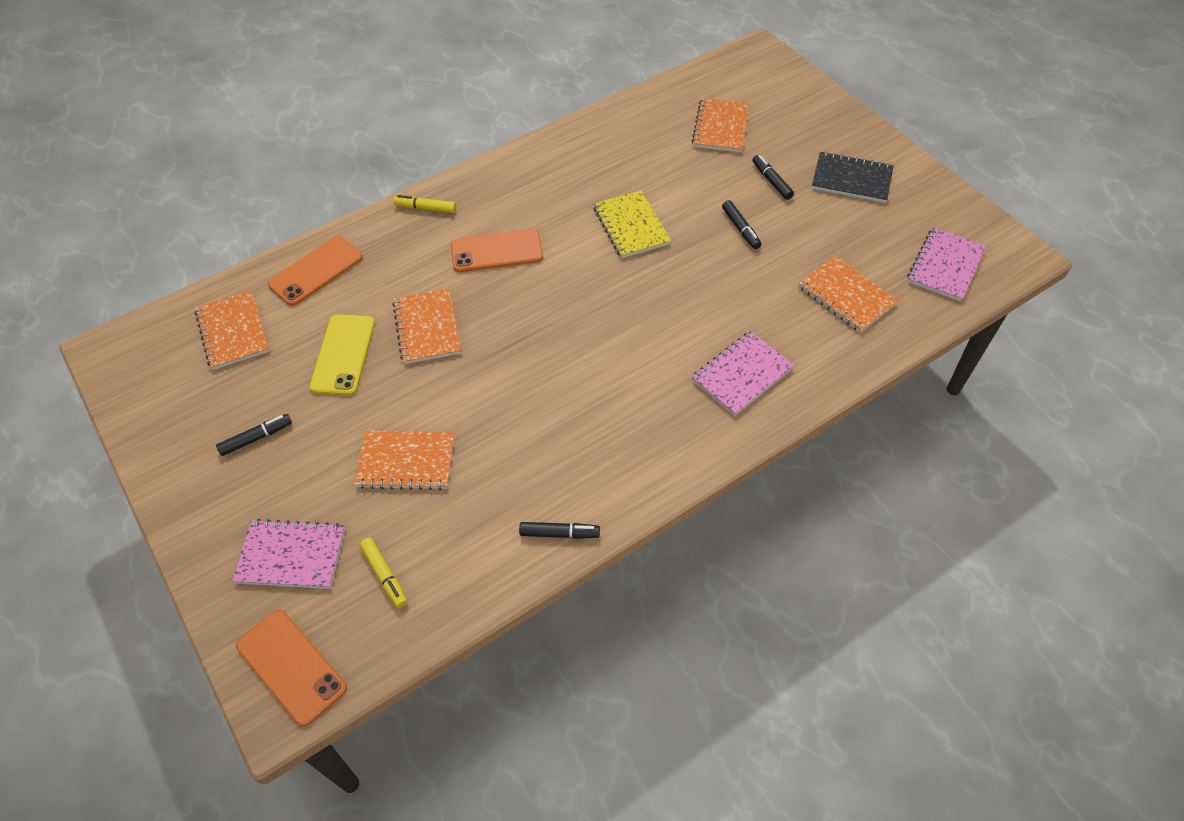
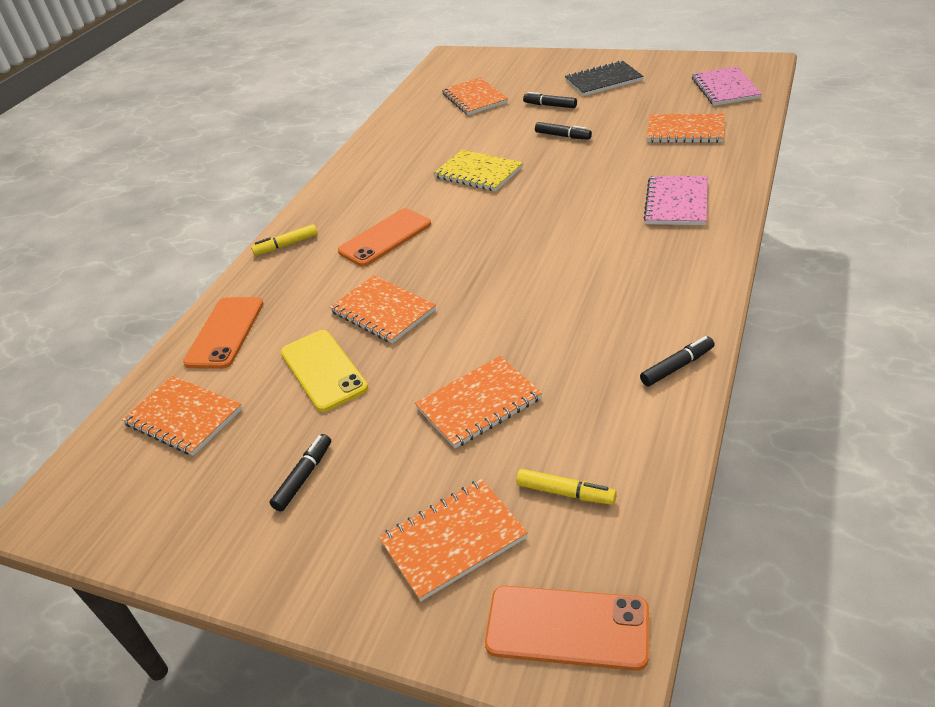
camera: 30 degrees left, 15 degrees down
(291, 555) = (453, 540): pink notebook -> orange notebook

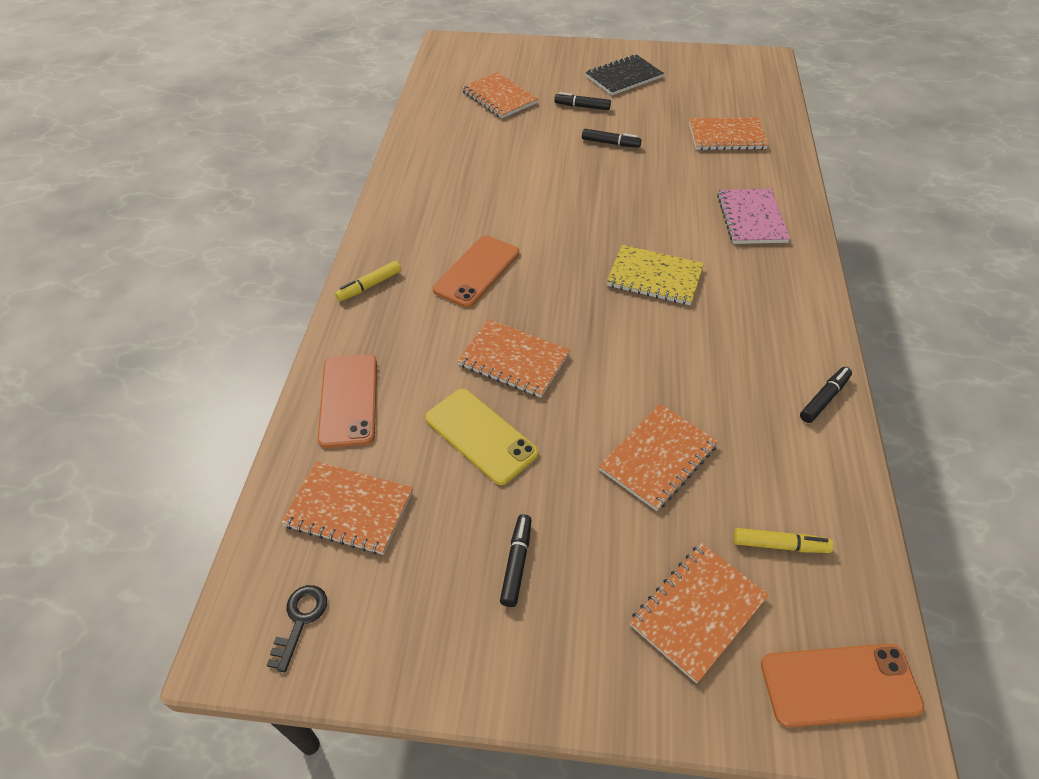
camera: 20 degrees left, 10 degrees up
(102, 498) = (300, 620): none -> black key
(478, 173) = (542, 189): yellow notebook -> yellow notebook (654, 277)
(725, 88) = (744, 87): pink notebook -> none

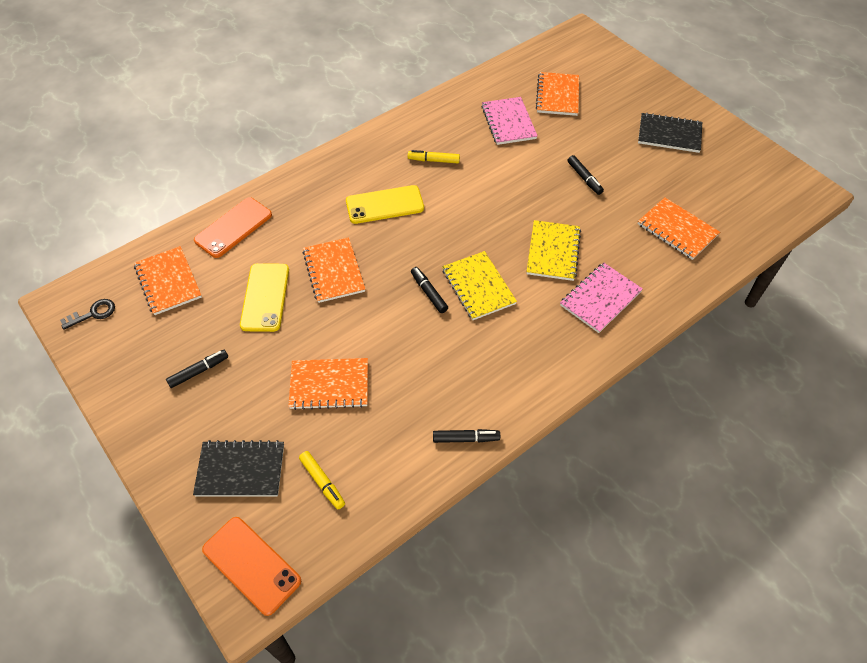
camera: 45 degrees right, 5 degrees up
(369, 286) = (320, 171): yellow marker -> yellow marker (433, 160)
(476, 271) = (384, 205): orange phone -> yellow phone
(488, 139) = (508, 122): none -> pink notebook
(582, 106) = (604, 138): black marker -> black marker (428, 293)
(669, 210) = (553, 252): none -> yellow notebook
(697, 611) = (240, 470): orange notebook -> black notebook

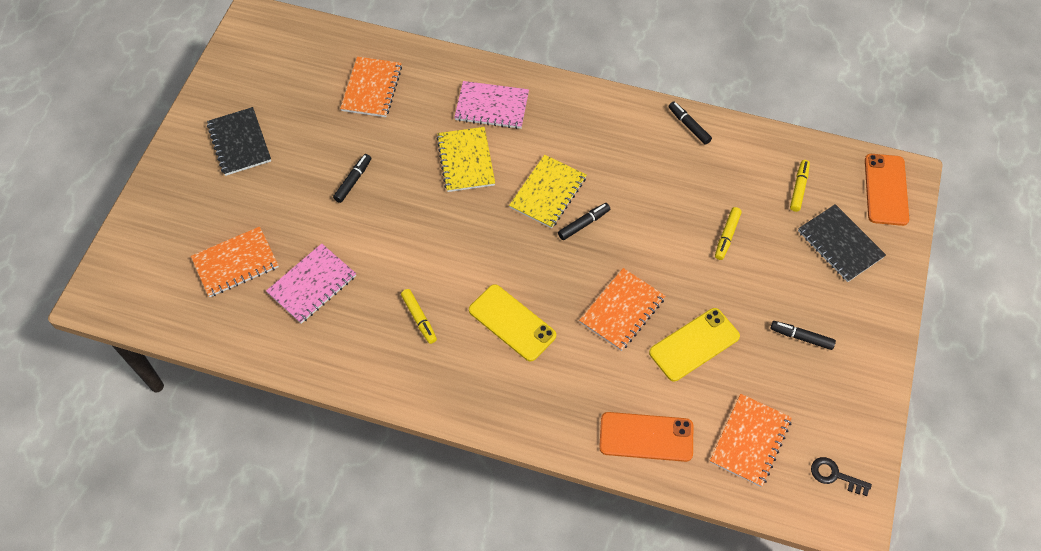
camera: 125 degrees left, 5 degrees up
(329, 385) = (727, 236): orange notebook -> yellow marker
(428, 293) = (584, 224): black marker -> black marker turned 150 degrees counterclockwise
(553, 252) = (466, 161): yellow notebook -> yellow notebook turned 75 degrees counterclockwise

